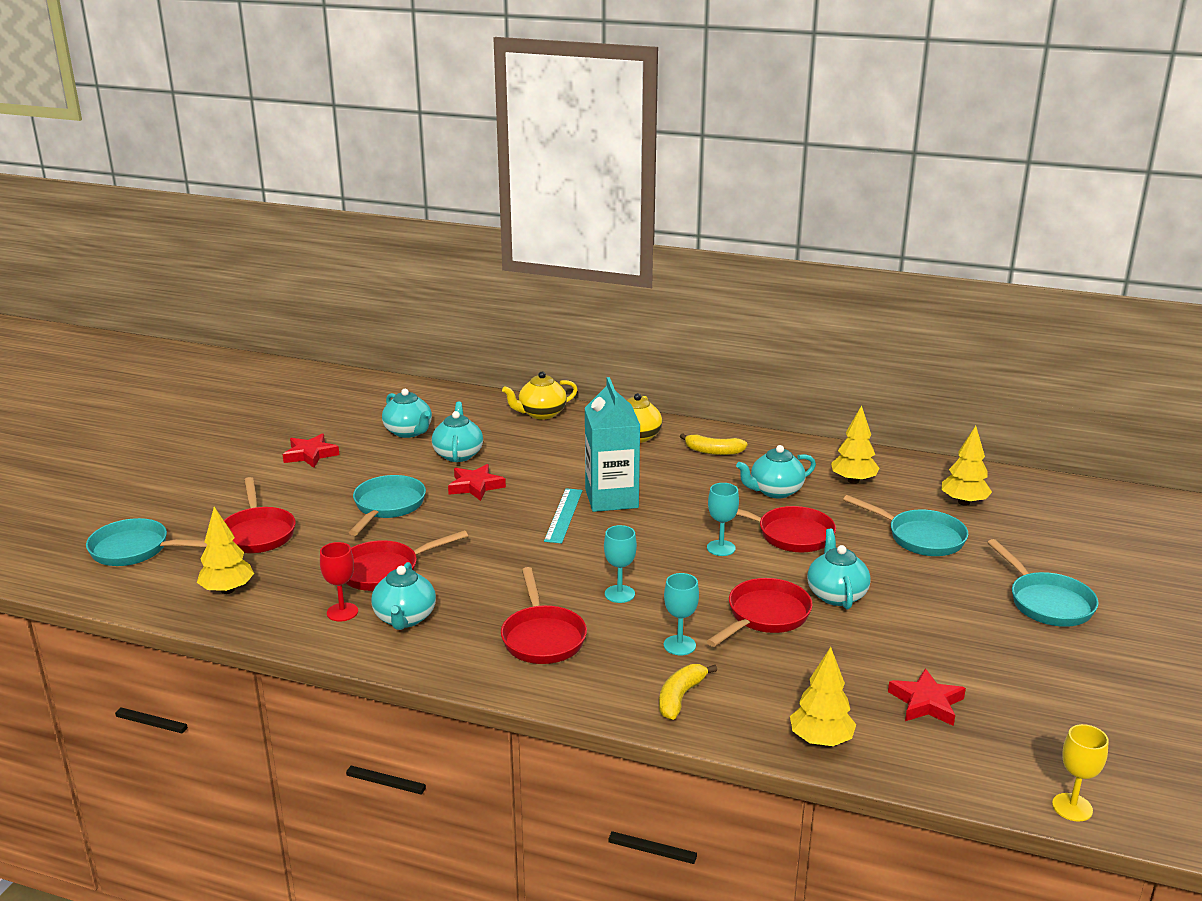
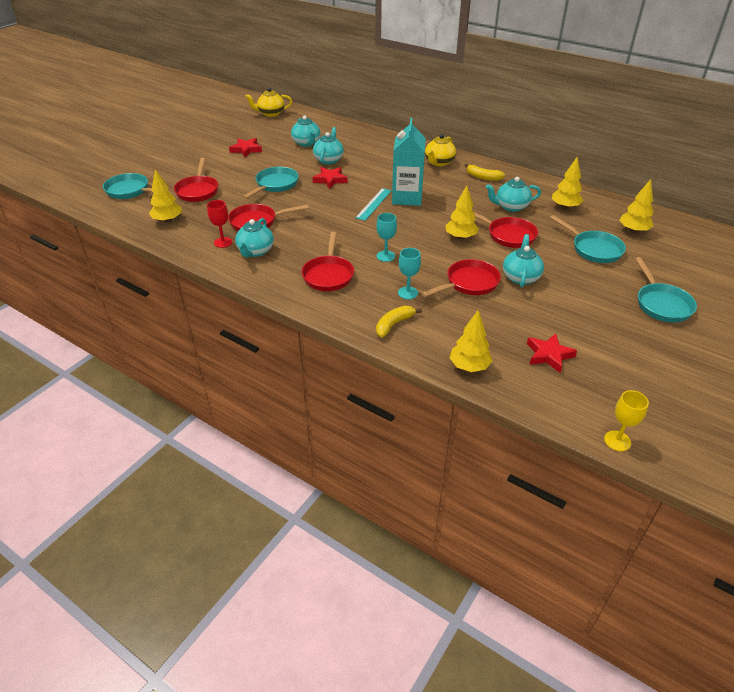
camera: 15 degrees right, 15 degrees up
(541, 414) = (388, 141): yellow teapot -> yellow teapot (270, 113)
(721, 548) = (460, 237): turquoise goblet -> yellow tree

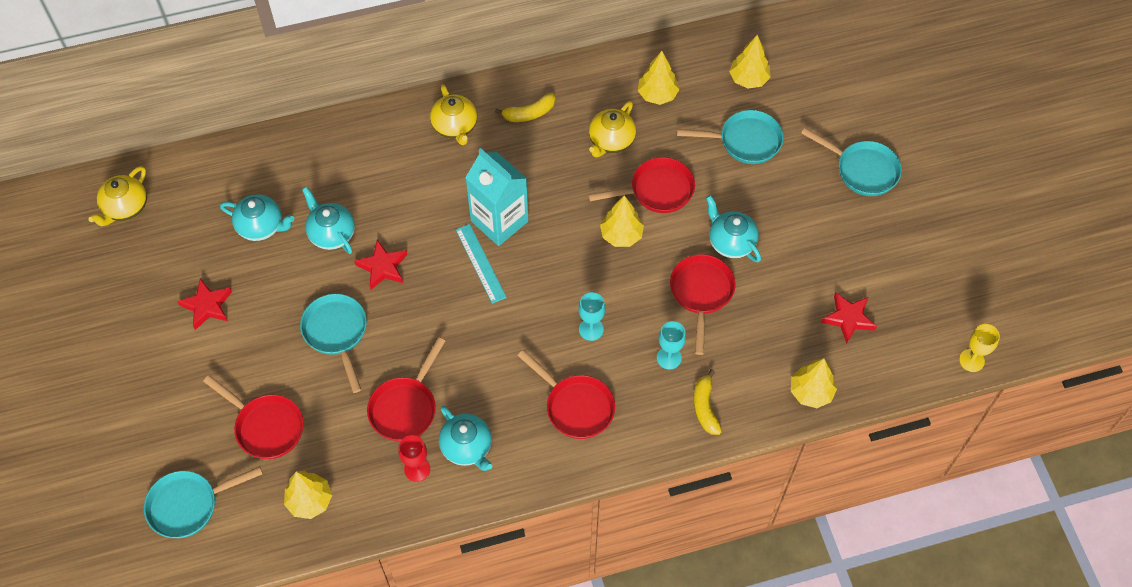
camera: 50 degrees left, 20 degrees up
(511, 207) = (611, 141): turquoise teapot -> yellow teapot

